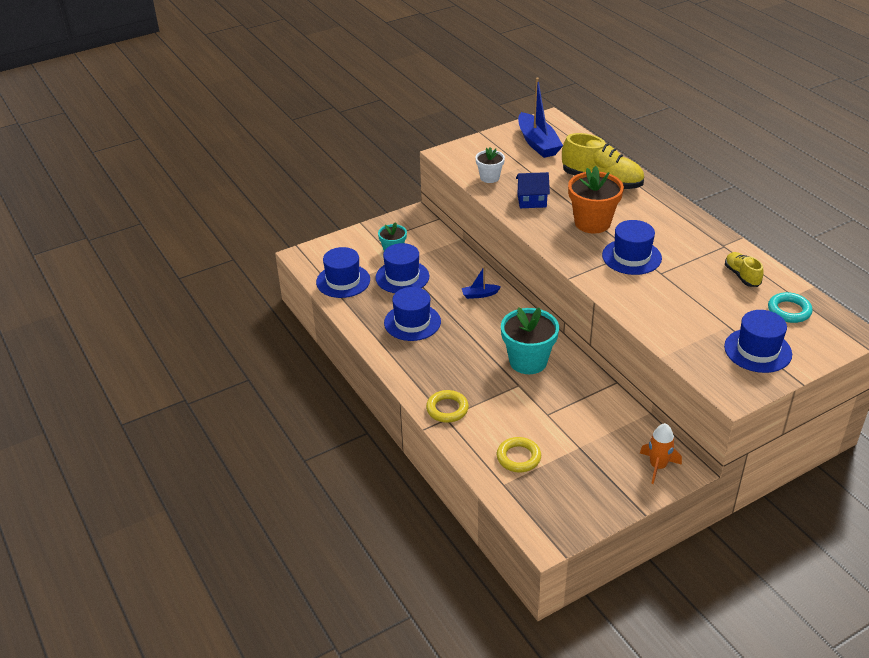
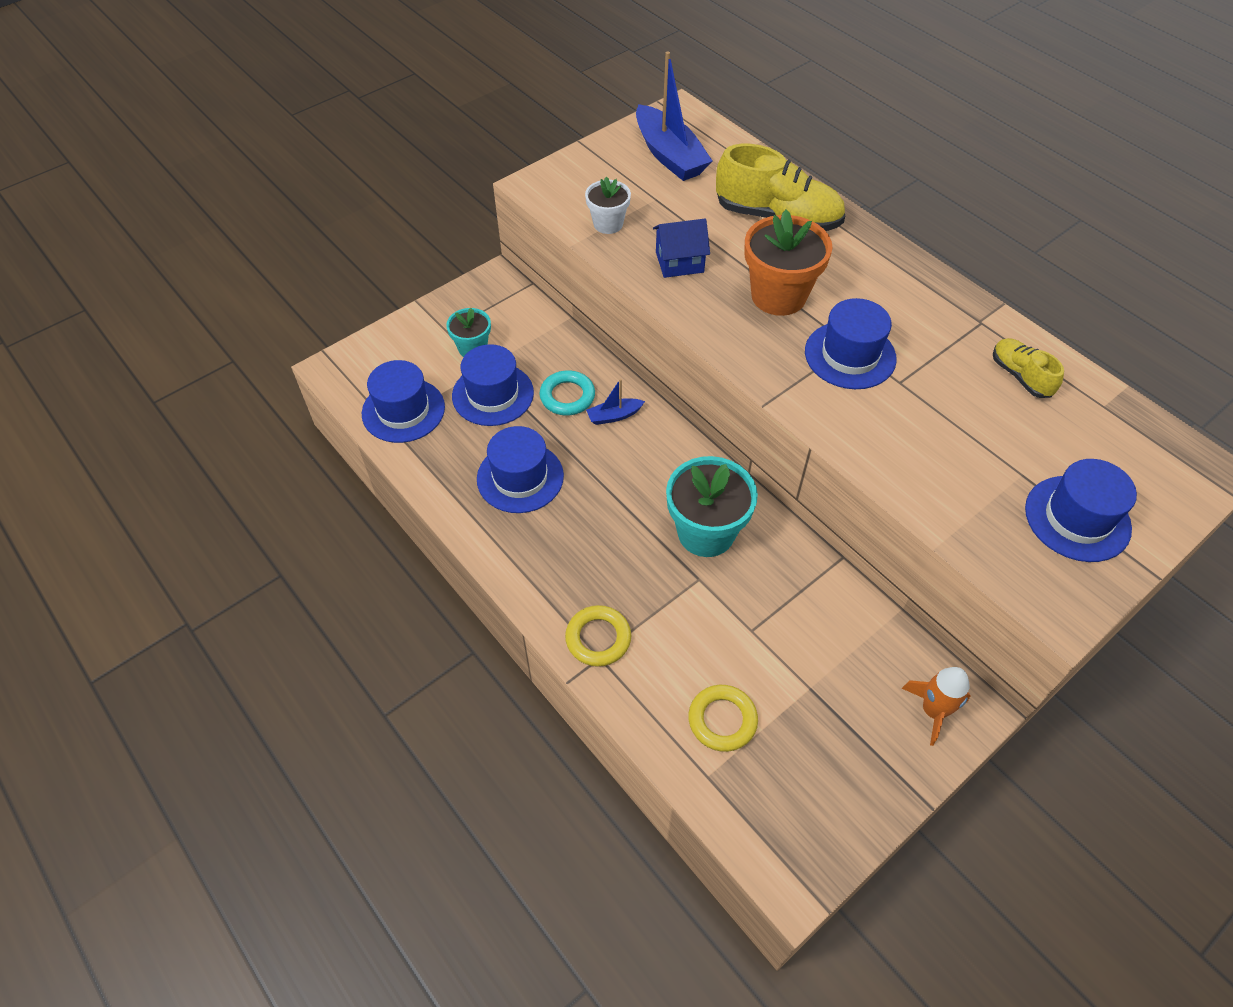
camera: 10 degrees left, 15 degrees up
(789, 311) = (1104, 436): turquoise ring -> turquoise ring (567, 396)

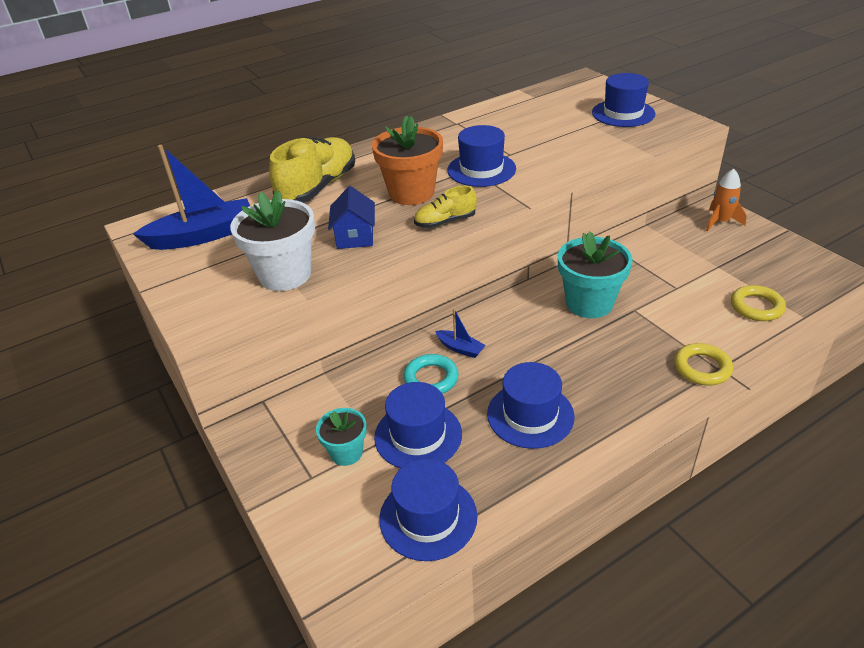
camera: 80 degrees left, 15 degrees down
(608, 224) = (285, 275): white flower pot -> white flower pot, size x1.74
(614, 416) = (460, 348): blue boat -> blue boat turned 45 degrees counterclockwise
(1020, 376) = (508, 116): yellow shoe -> yellow shoe (445, 222)

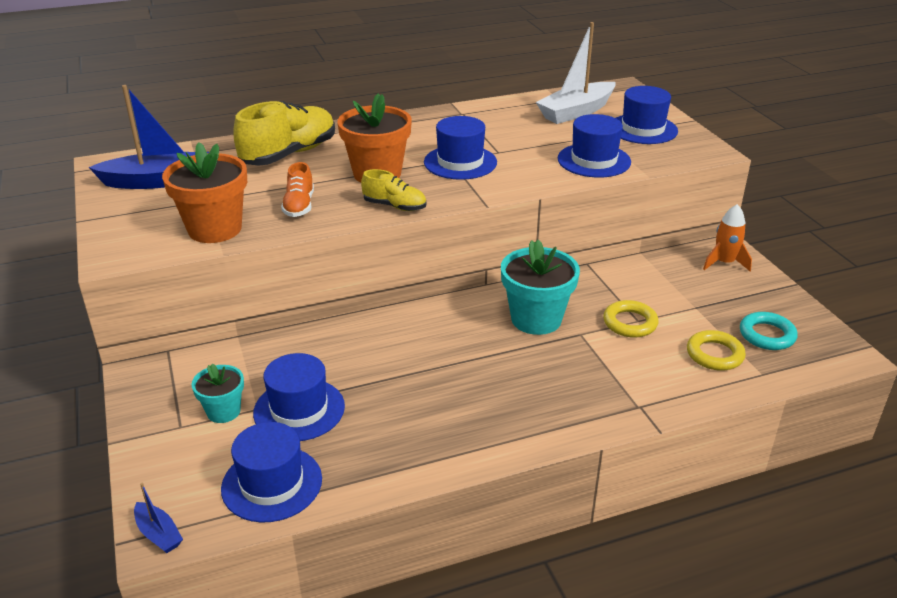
camera: 10 degrees right, 5 degrees down
(285, 275) = (215, 229): white flower pot -> orange flower pot
(355, 237) = (299, 206): blue house -> orange shoe
(431, 378) = (338, 360): turquoise ring -> turquoise ring (767, 335)
(445, 222) = (394, 206): yellow shoe -> yellow shoe turned 150 degrees counterclockwise
(460, 348) = (381, 338): blue boat -> blue boat (159, 534)
(530, 415) = (419, 412): blue hat -> blue hat (594, 160)
(557, 106) = (576, 112): none -> white boat
(702, 368) = (621, 402): yellow ring -> yellow ring (630, 323)

